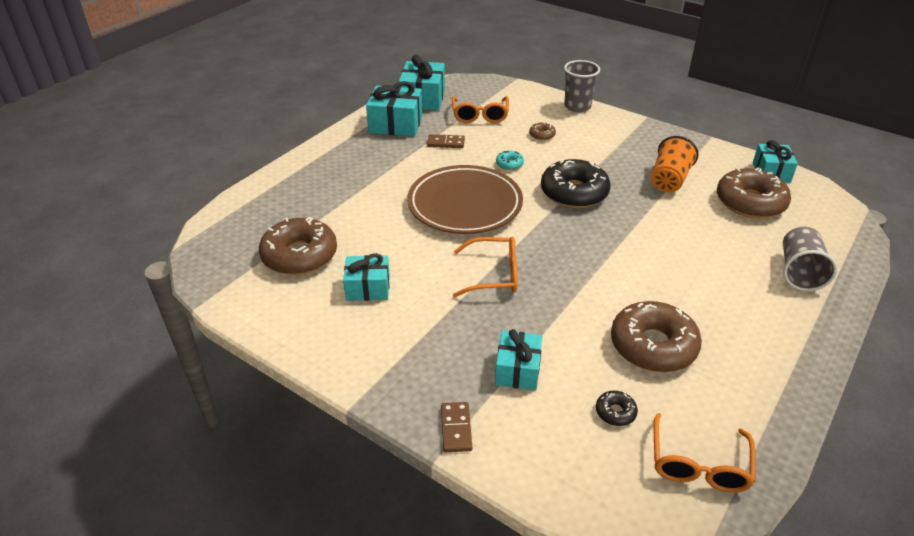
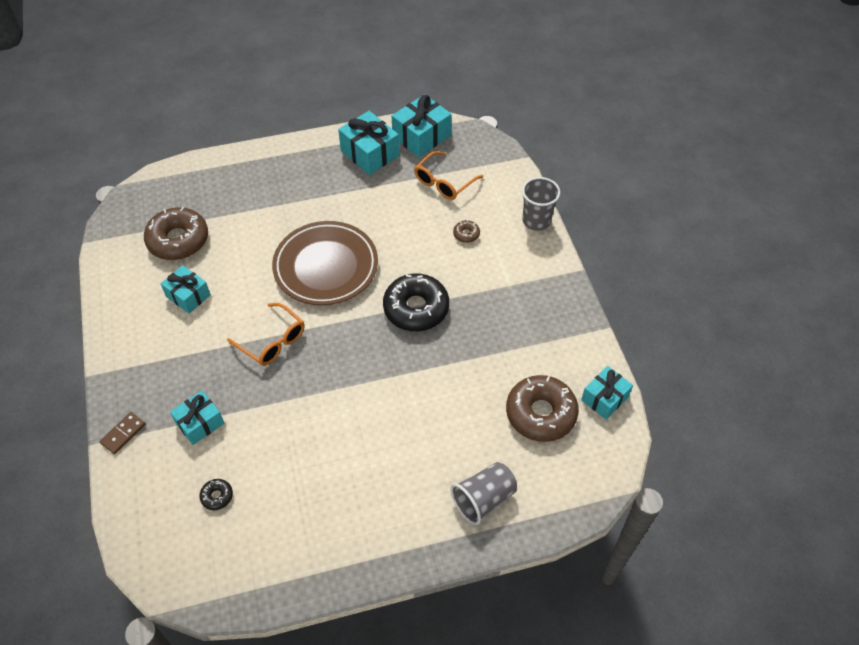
camera: 40 degrees right, 15 degrees up
(446, 143) = (383, 196): brown domino -> none
(509, 164) = (404, 248): turquoise donut -> none
(653, 346) = (299, 472): brown donut -> none
(669, 180) = (506, 347): orange cup -> none
(699, 465) = (217, 567): orange glasses -> none

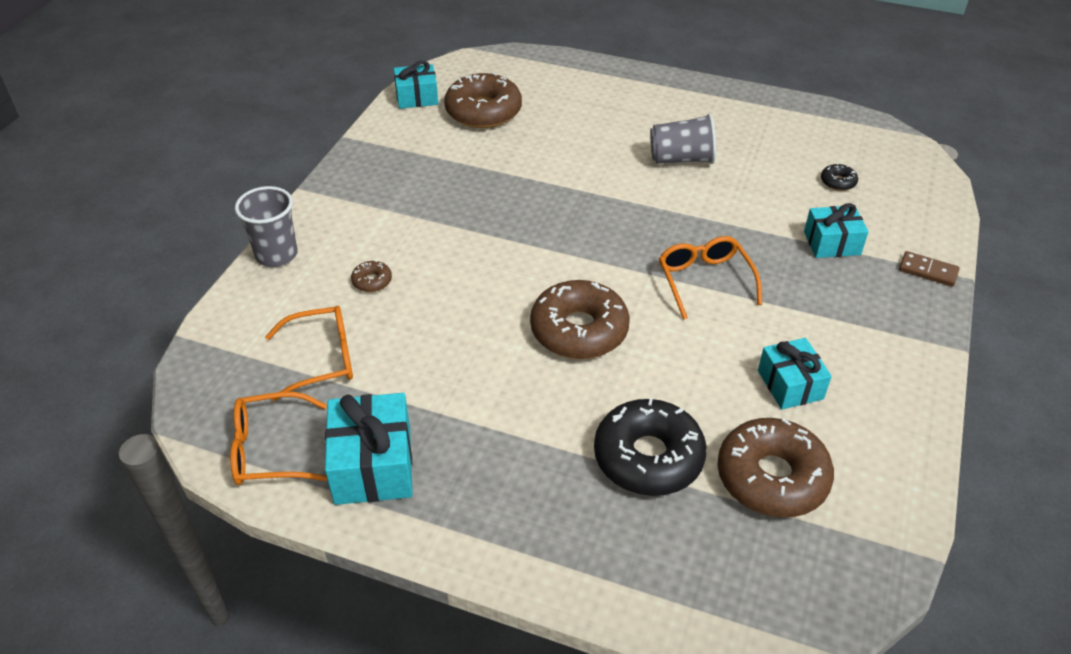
camera: 145 degrees left, 10 degrees down
(123, 434) = (928, 271): brown domino -> brown domino turned 45 degrees clockwise
(326, 267) = (579, 330): brown plate -> brown donut
(416, 308) = (512, 236): black donut -> black donut (648, 457)
(421, 136) = (269, 450): turquoise gift -> orange glasses
(483, 499) = (591, 88): grey cup -> grey cup (681, 159)

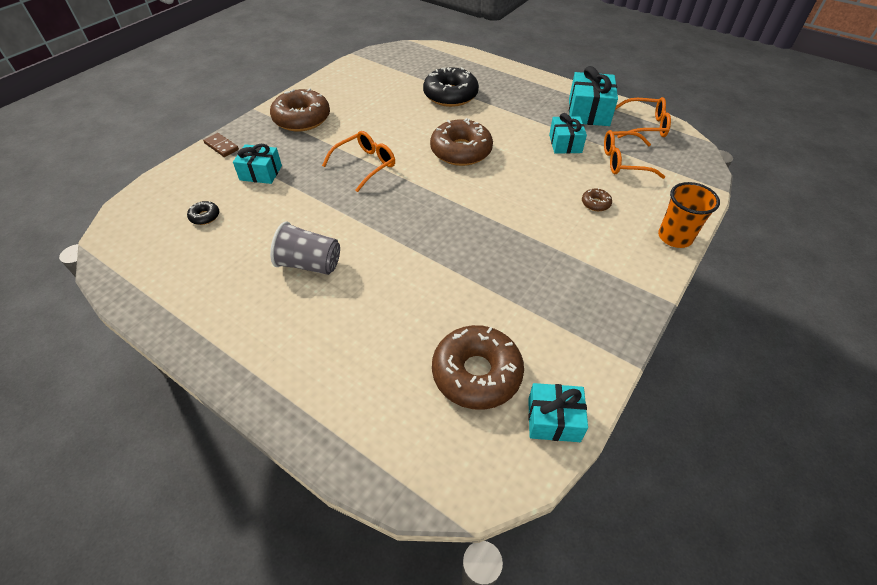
camera: 165 degrees left, 5 degrees up
(276, 255) = (674, 237): grey cup -> orange cup
(704, 280) = (365, 165): orange glasses -> orange glasses turned 135 degrees counterclockwise
(772, 477) = (398, 81): brown donut -> brown donut (302, 119)
(790, 385) = (359, 109): turquoise gift -> turquoise gift (565, 144)

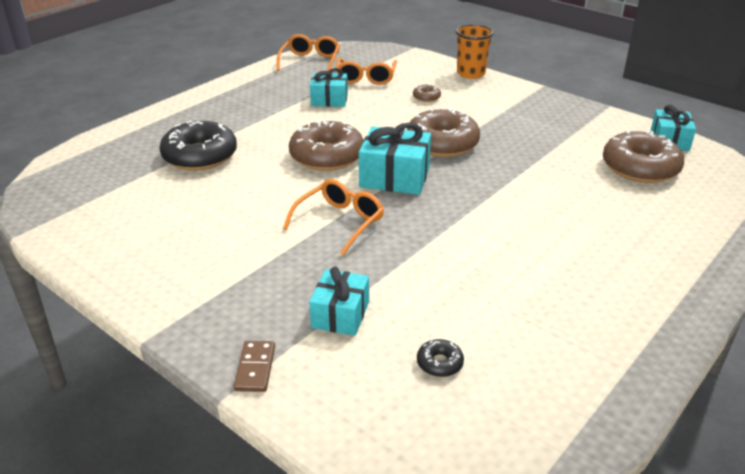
camera: 85 degrees left, 15 degrees down
(221, 146) = (255, 368): brown domino -> brown domino turned 45 degrees counterclockwise
(302, 119) = (203, 282): brown donut -> brown donut (442, 143)
(310, 264) = (526, 260): grey cup -> none
(365, 165) = (340, 222): orange glasses -> orange glasses turned 75 degrees clockwise
(588, 112) = (276, 82): turquoise gift -> turquoise gift (394, 177)

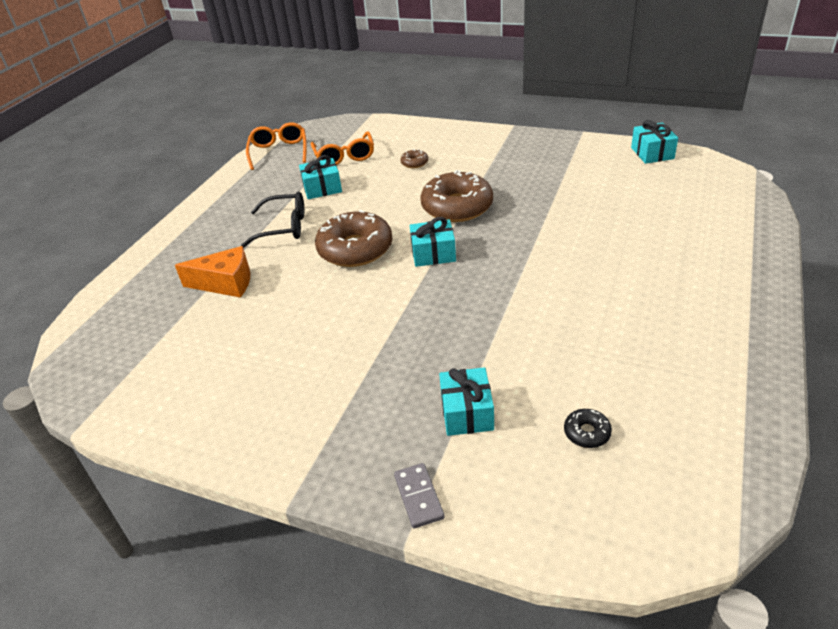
camera: 15 degrees left, 5 degrees up
(200, 156) = (226, 283): black donut -> orange cheese
(255, 368) = (418, 497): brown domino -> grey domino
(276, 124) = (284, 227): none -> black glasses
(340, 222) = (409, 315): orange glasses -> none
(394, 177) = (433, 254): turquoise gift -> turquoise gift, size x0.66
(471, 73) = (441, 128): orange cup -> none
(640, 168) = (643, 185): brown donut -> none

